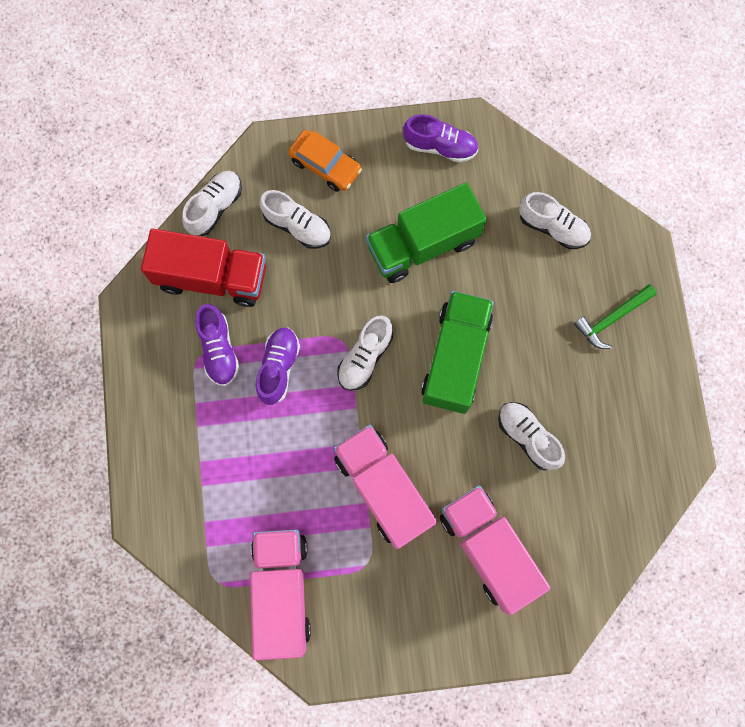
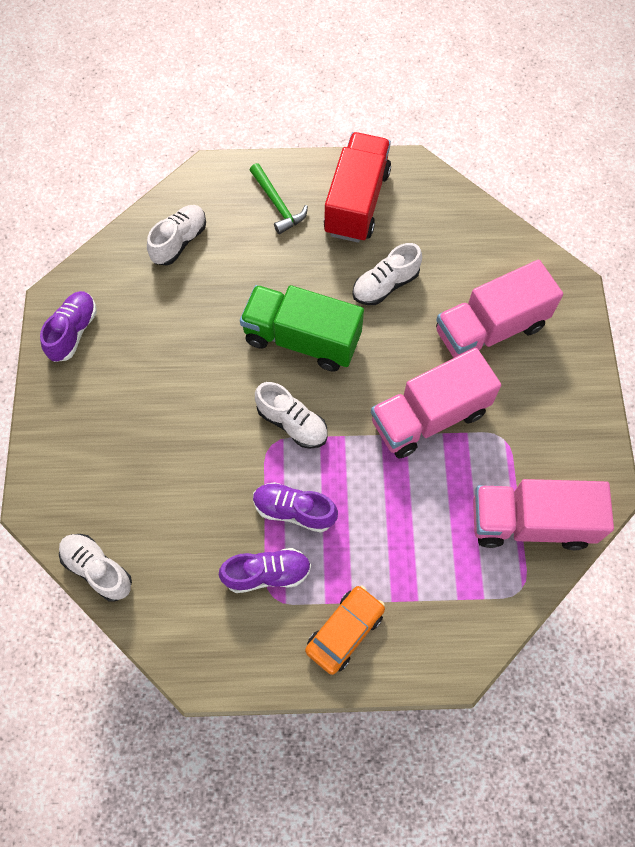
camera: 85 degrees left, 10 degrees down
(212, 277) = (181, 577): red truck -> red truck (356, 202)
(297, 226) = (136, 480): white shoe -> none
(325, 165) = (70, 446): orange car -> orange car (345, 631)
(422, 244) = (178, 358): green truck -> none

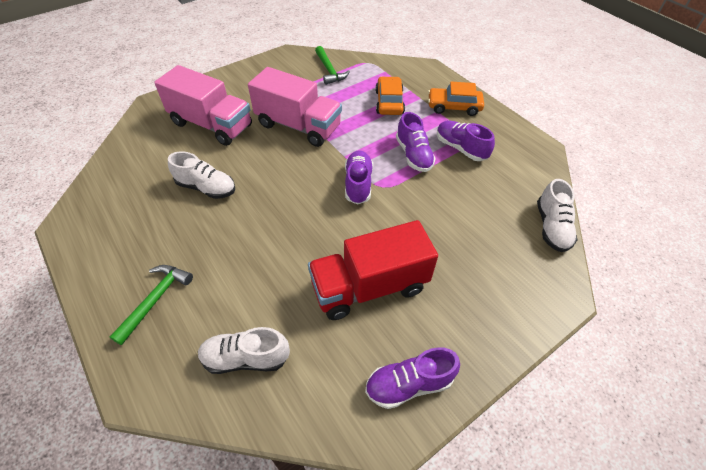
camera: 125 degrees left, 15 degrees down
(292, 423) = (358, 184): white shoe -> purple shoe
(302, 339) = (288, 211): green truck -> none
(356, 202) = (126, 242): red truck -> red truck (369, 286)
(408, 552) = (389, 102): none -> orange car
(530, 522) = (329, 70): pink truck -> green hammer

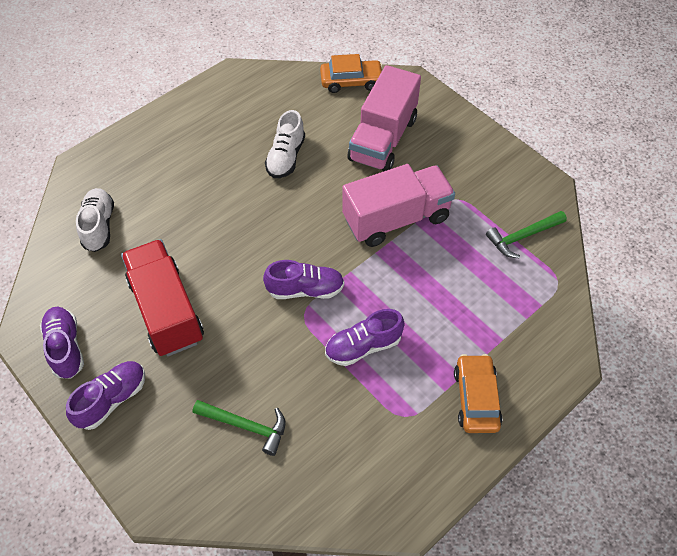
camera: 85 degrees right, 5 degrees up
(155, 300) = (155, 154): green hammer -> green hammer (245, 426)
(298, 126) = (396, 219): pink truck -> pink truck turned 135 degrees counterclockwise
(389, 102) = (466, 314): orange car -> orange car (351, 81)
(461, 148) = (385, 404): purple shoe -> purple shoe (112, 399)
(551, 227) = (252, 506): white shoe -> none

